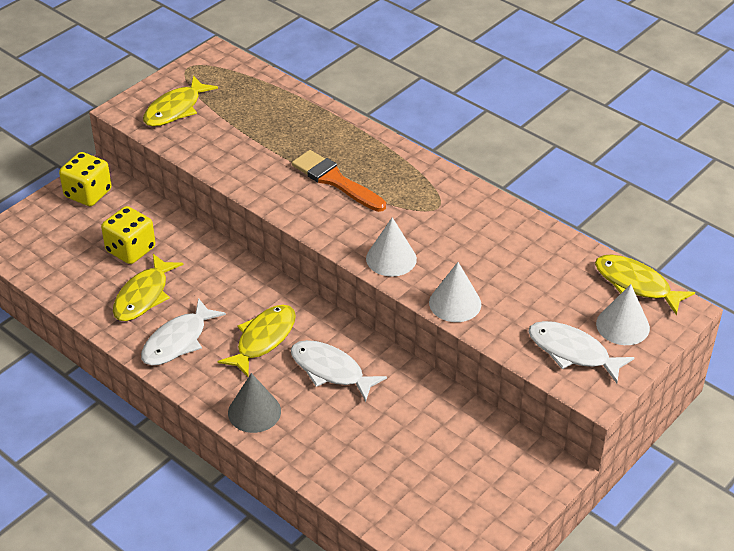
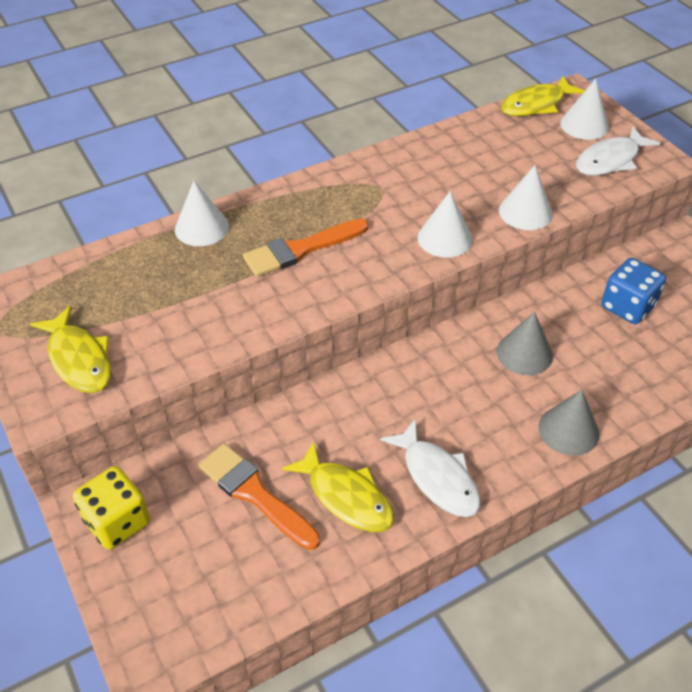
camera: 70 degrees left, 5 degrees up
(130, 250) = (255, 494): yellow dice -> orange brush
(263, 339) = (461, 397): yellow fish -> none
(330, 370) = (524, 353): white fish -> grey cone
(334, 123) = (201, 227): none -> white cone
(425, 434) = (627, 306): none -> blue dice

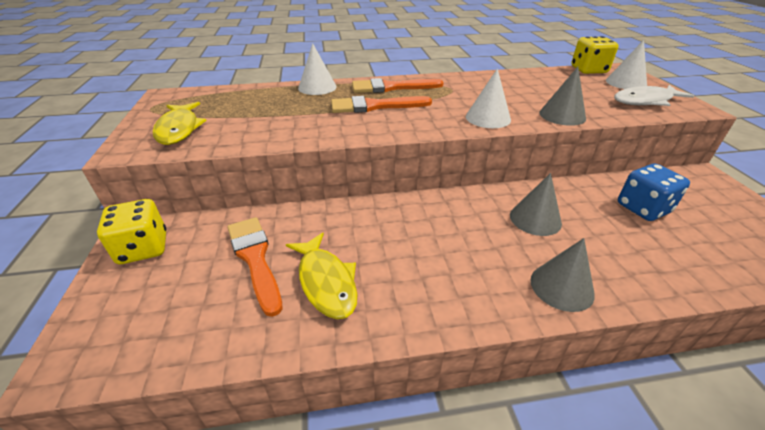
camera: 20 degrees right, 10 degrees down
(302, 204) = (391, 87): none -> orange brush
(437, 477) = (415, 290): white fish -> none
(525, 212) = (562, 115): white cone -> grey cone
(536, 104) = (588, 70): yellow fish -> yellow dice

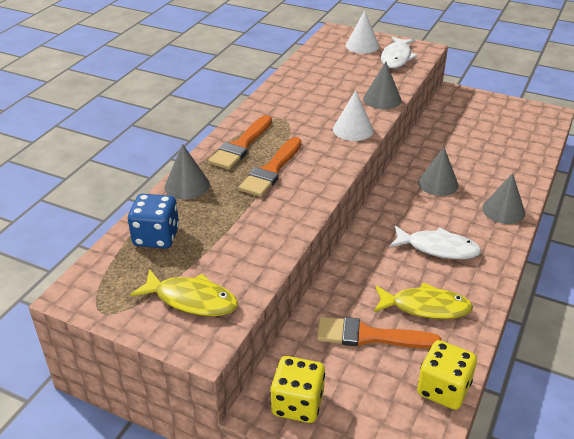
camera: 55 degrees left, 0 degrees up
(317, 87) = (187, 185): white cone -> grey cone
(429, 257) = (438, 248): none -> white fish
(588, 70) = (323, 44): yellow dice -> yellow dice (443, 389)
(643, 208) = (464, 137): blue dice -> blue dice (156, 237)

